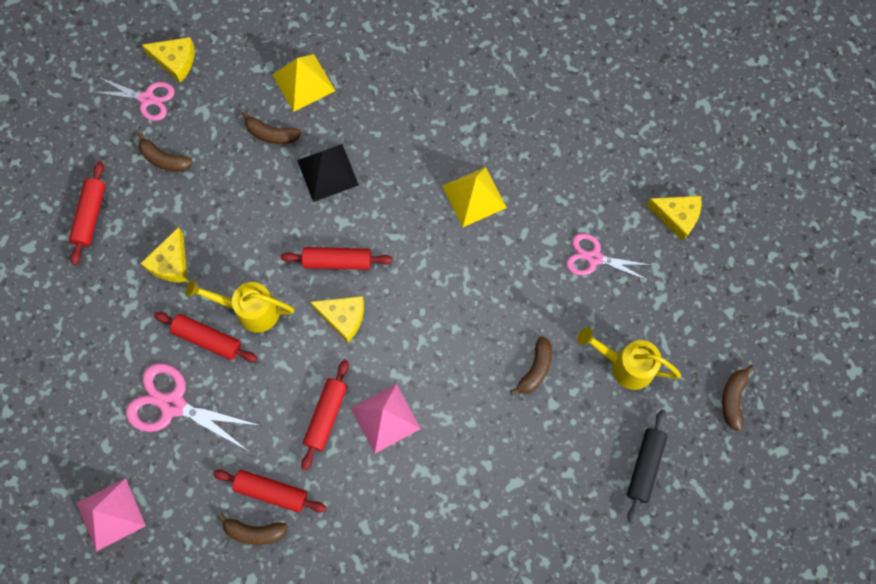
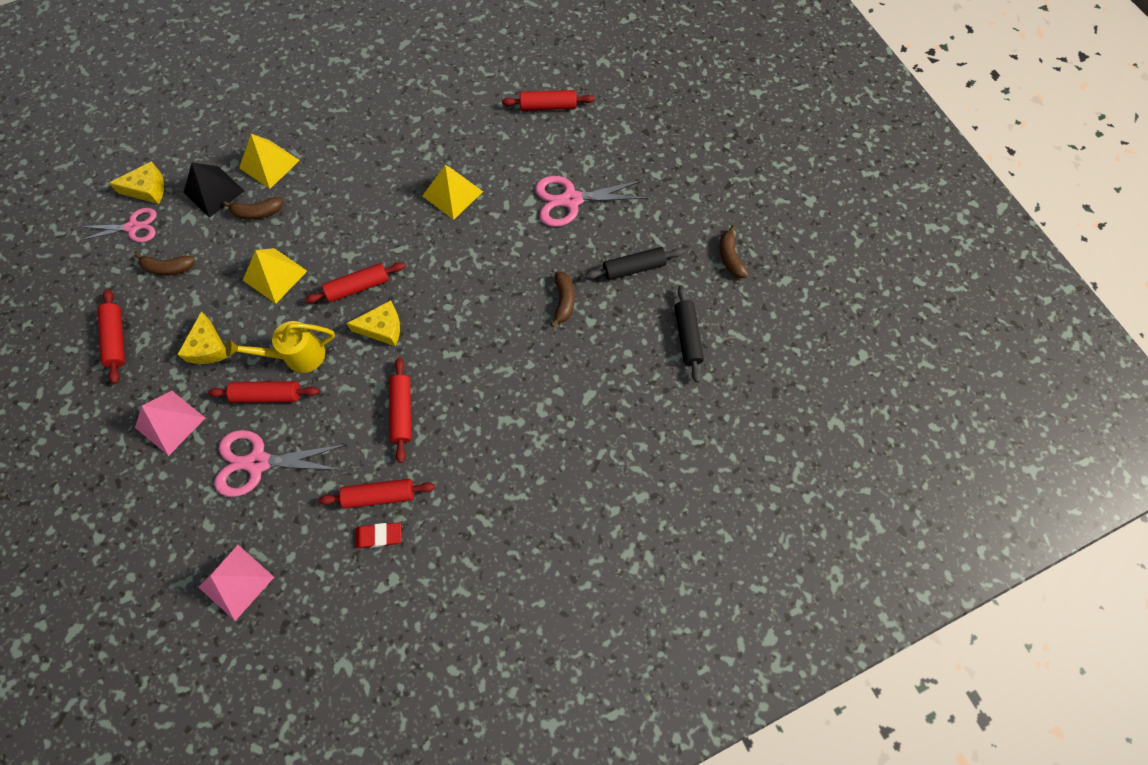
camera: 25 degrees left, 5 degrees down
(254, 531) = (379, 536): brown banana -> red eraser
(262, 212) = (275, 275): none -> yellow pyramid
(327, 172) = (319, 223): black pyramid -> black pyramid (214, 191)
(385, 418) = (455, 392): pink pyramid -> pink pyramid (170, 422)
(594, 258) = (571, 200): pink scissors -> pink scissors, size x1.51
(619, 135) = (548, 106): none -> red rolling pin
(624, 365) = (634, 268): yellow watering can -> black rolling pin
(677, 217) = (621, 146): yellow cheese -> none

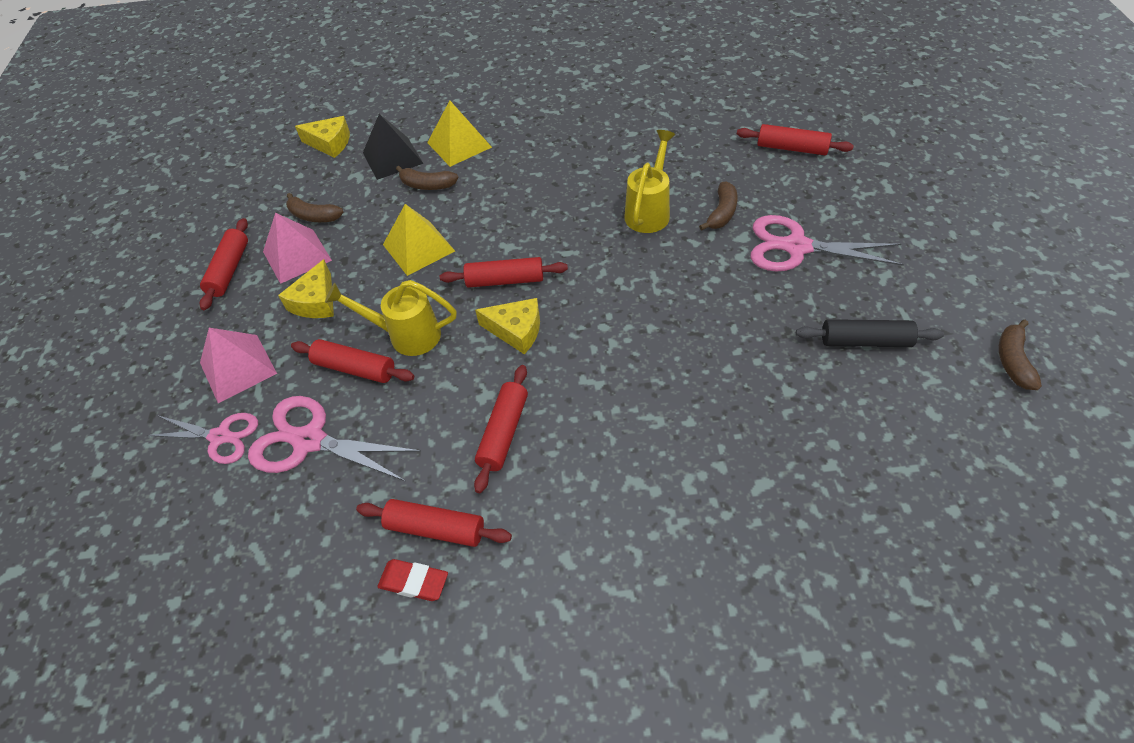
camera: 25 degrees right, 15 degrees down
(133, 227) = (299, 173): pink scissors -> pink scissors (220, 437)
(236, 582) = (215, 579): pink pyramid -> pink pyramid (297, 256)
(452, 193) = (649, 211): yellow pyramid -> yellow watering can
(563, 301) = (757, 357): brown banana -> brown banana (721, 213)
(687, 336) = (929, 446): black rolling pin -> none

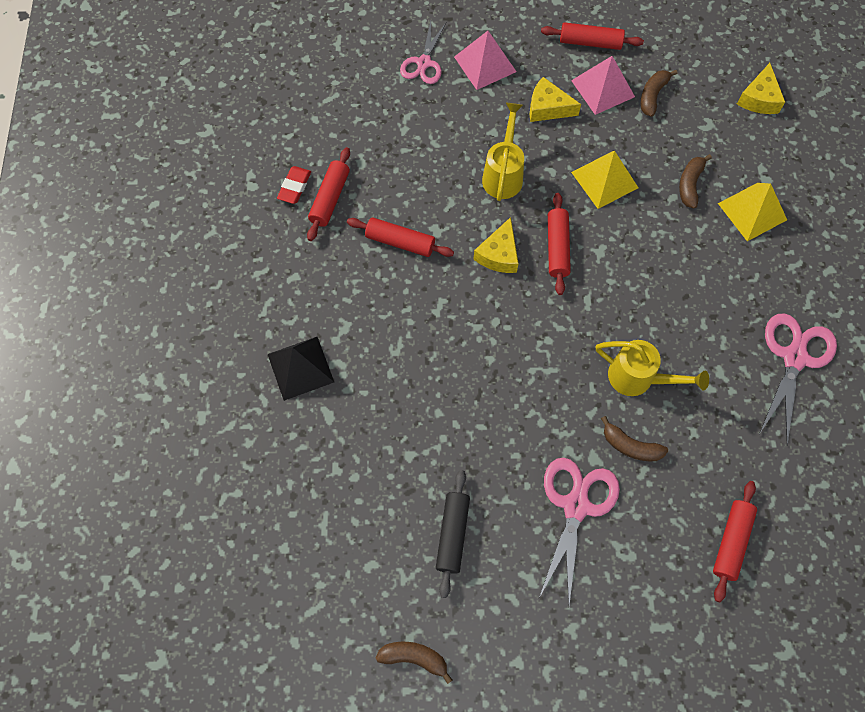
camera: 90 degrees right, 15 degrees up
(309, 441) = (412, 117): pink scissors -> pink scissors (794, 357)
(355, 368) = (474, 141): red rolling pin -> none
(392, 158) = (733, 153): black pyramid -> black pyramid (300, 368)

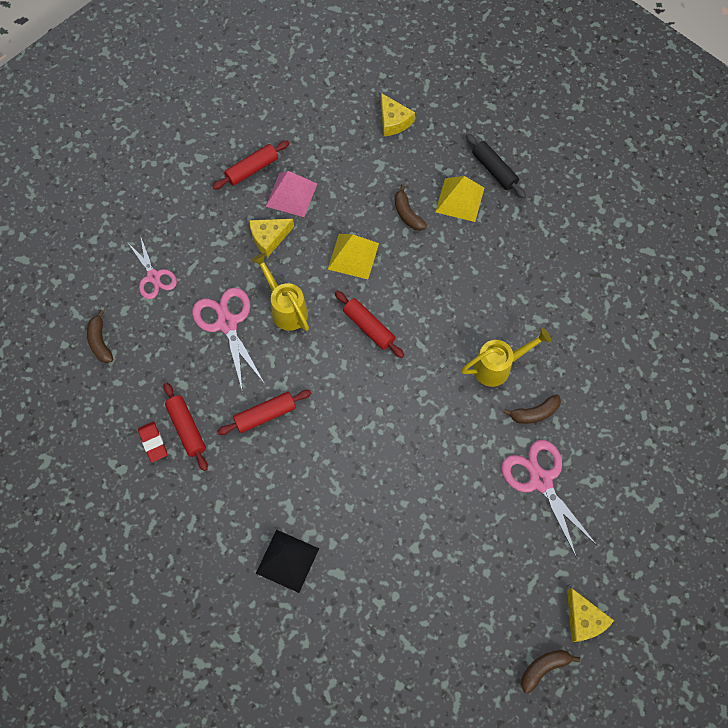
camera: 45 degrees left, 0 degrees up
(452, 534) = (489, 570): black rolling pin -> black rolling pin (494, 170)
(485, 64) = (197, 242): pink pyramid -> none
(499, 254) = (337, 365): yellow cheese -> yellow cheese (583, 619)
(652, 96) = (327, 173): brown banana -> brown banana (100, 342)
(731, 542) = (642, 416): red rolling pin -> none
(794, 357) = (569, 271): pink scissors -> pink scissors (227, 323)

